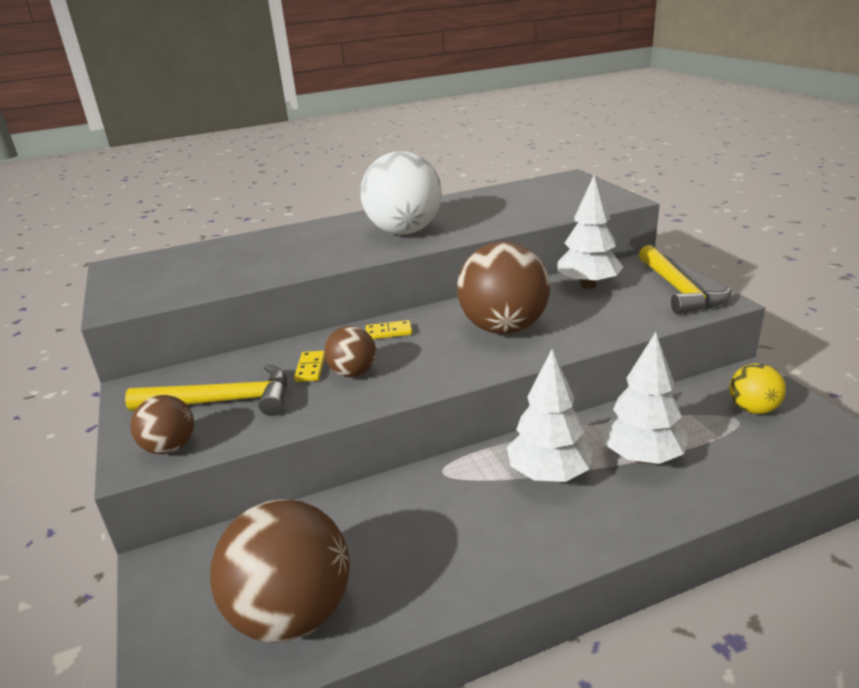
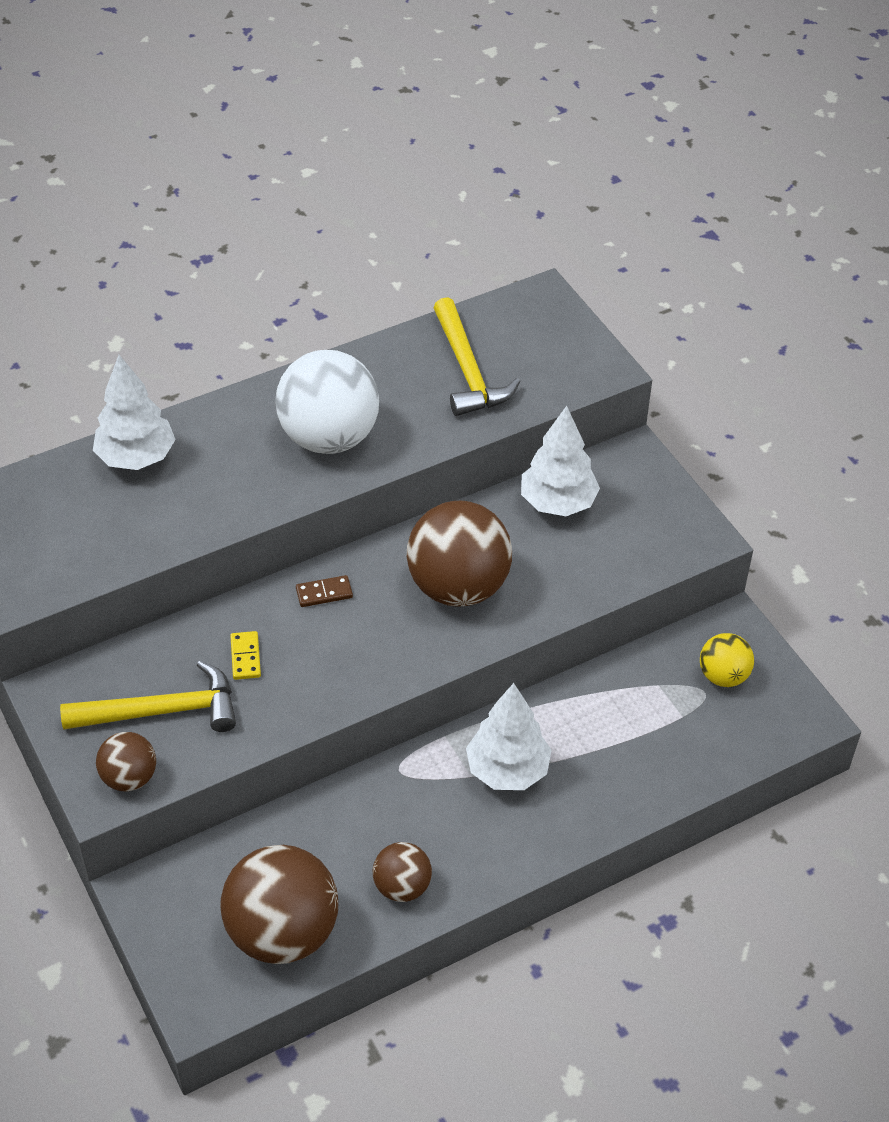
camera: 10 degrees left, 20 degrees up
(353, 373) = (296, 664): brown ball -> brown ball (402, 886)
(389, 332) = (324, 593): yellow domino -> brown domino
(641, 457) = (601, 745): white tree -> white tree (136, 457)
(678, 289) = (662, 514): yellow hammer -> yellow hammer (468, 370)

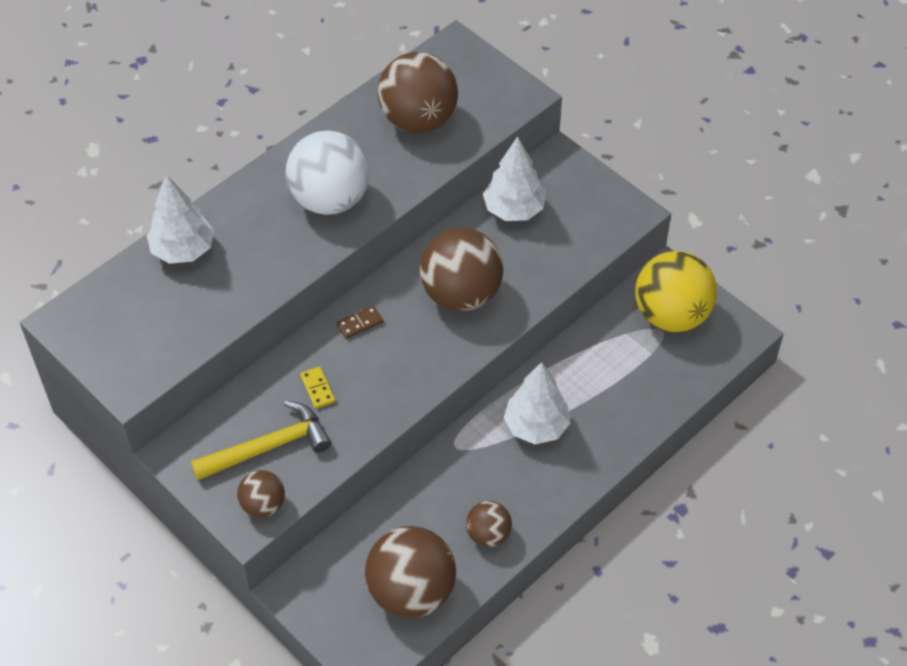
camera: 15 degrees left, 5 degrees up
(468, 370) = (418, 120): yellow hammer -> brown ball
(723, 676) = (671, 315): yellow ball -> yellow ball, size x1.92

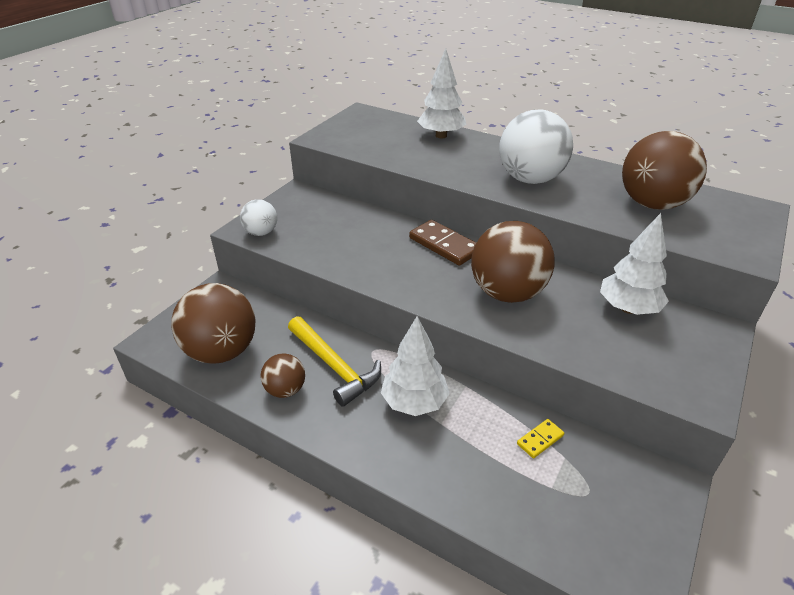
camera: 75 degrees right, 15 degrees down
(263, 505) = (261, 232): brown ball -> white ball
(268, 447) = (312, 225): yellow hammer -> yellow hammer (334, 366)
(317, 389) = (372, 237): yellow domino -> yellow domino (540, 440)
(360, 323) = (444, 245): brown domino -> brown domino, size x1.89
(671, 315) = (617, 498): yellow ball -> none

